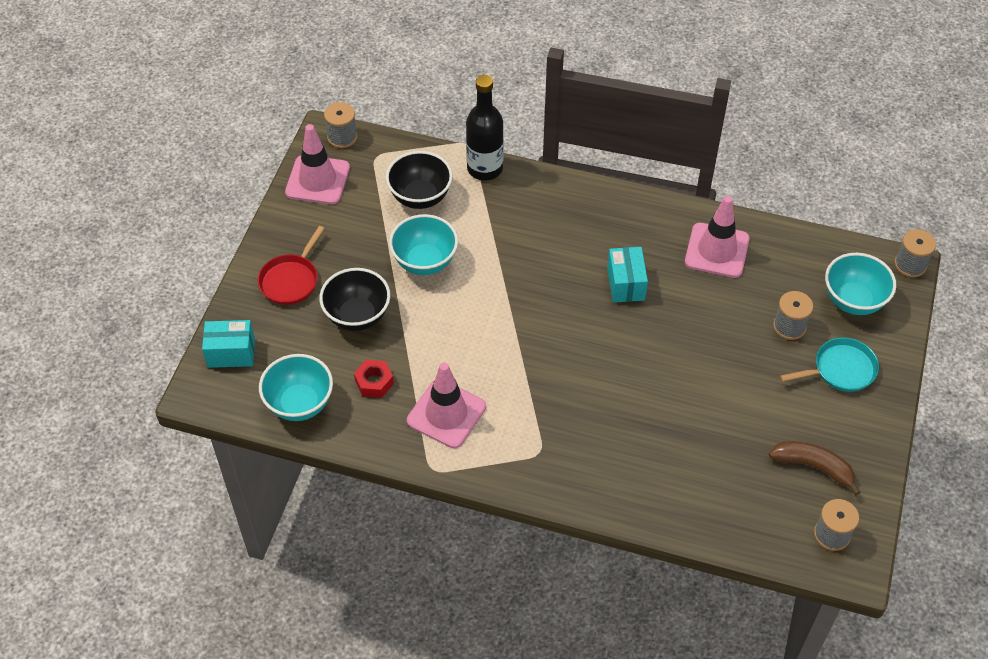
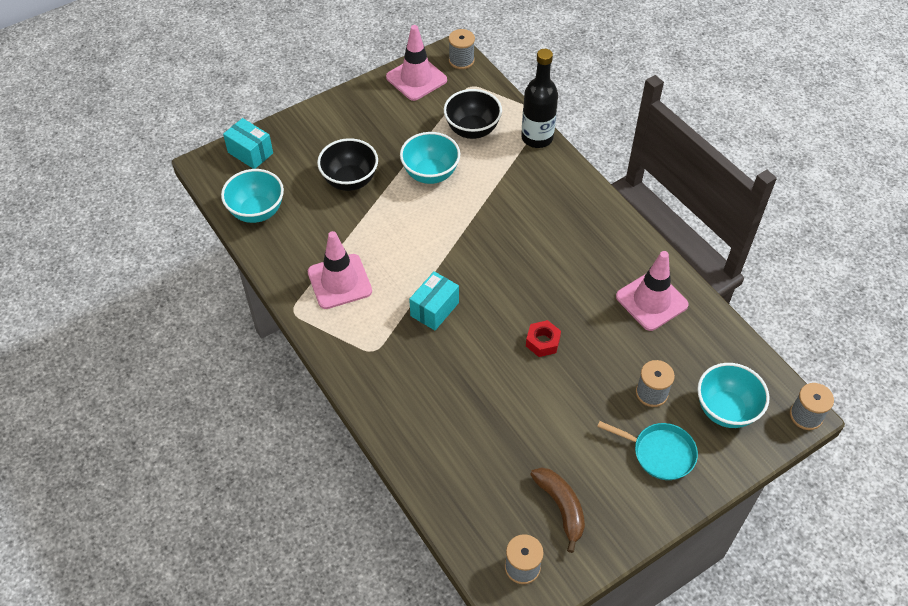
camera: 40 degrees right, 0 degrees up
(291, 280) = (333, 131): red pan -> none
(374, 382) = (316, 229): red nut -> red nut (542, 342)
(626, 284) = (556, 279): turquoise box -> turquoise box (434, 309)

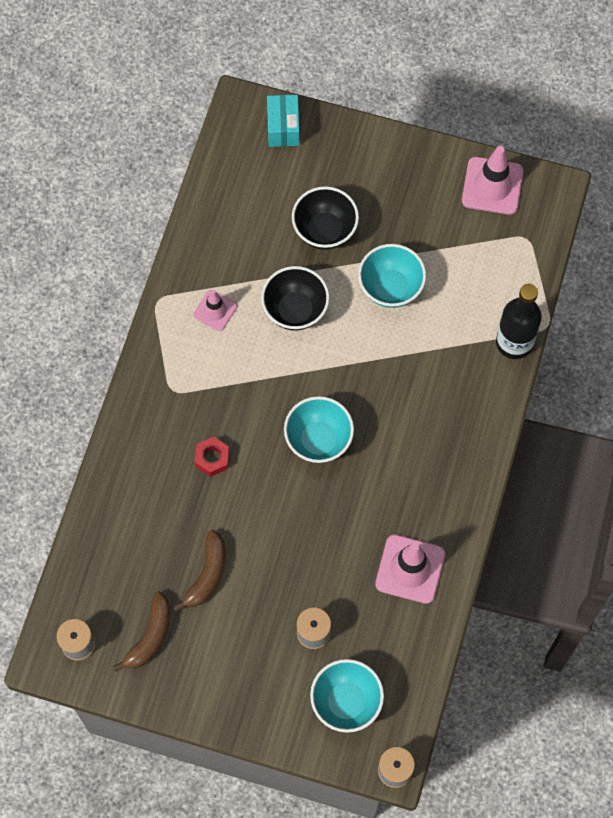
camera: 50 degrees right, 15 degrees up
(257, 212) = (228, 188): turquoise bowl -> turquoise bowl (318, 440)
(339, 281) = (215, 310): pink traffic cone -> pink traffic cone, size x0.60
(434, 309) = (251, 404): turquoise box -> none
(461, 60) = (551, 205): grey spool -> none
(472, 130) = (473, 281): black bowl -> black bowl (295, 310)
(542, 342) = (291, 512): red nut -> red nut (212, 458)
(544, 431) = (207, 574): none -> brown banana
(660, 453) = (260, 677): turquoise pan -> none

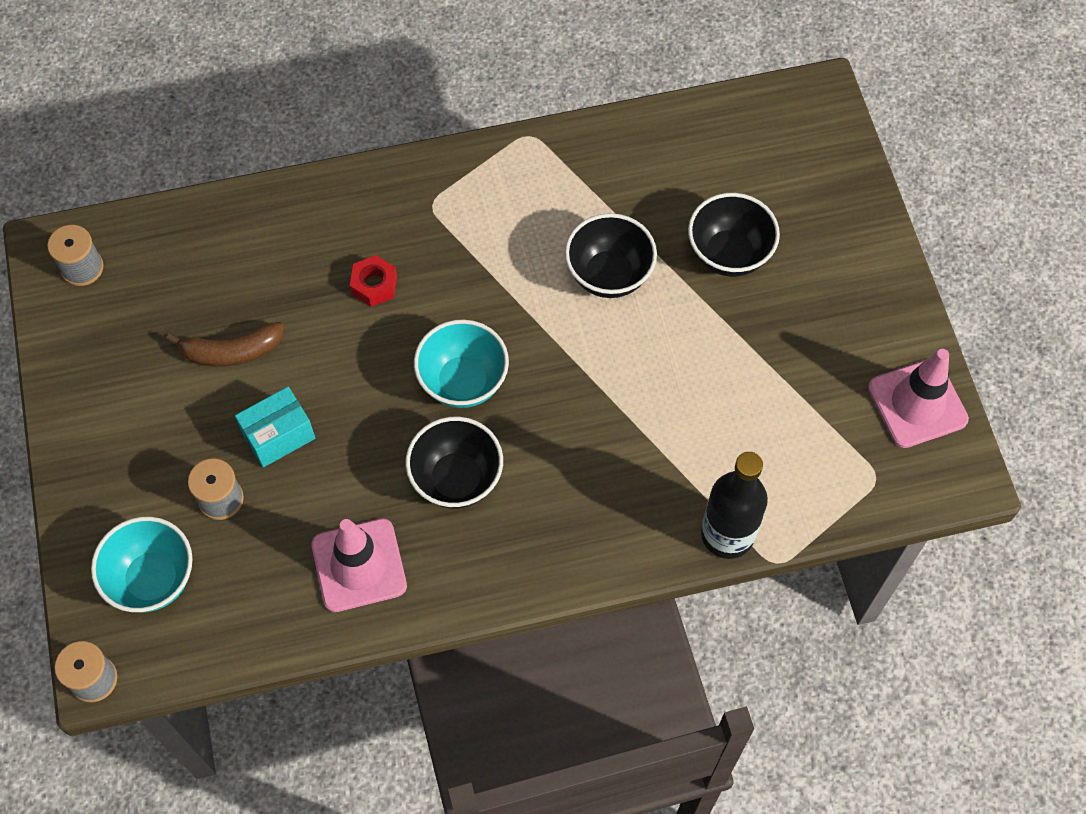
camera: 60 degrees right, 5 degrees down
(150, 636) = (127, 333): brown banana -> none
(215, 310) = (554, 196): pink traffic cone -> none
(283, 128) = (826, 147): turquoise box -> turquoise box (278, 436)
(385, 480) = (456, 479): none -> black bowl
(390, 288) = (705, 360): turquoise bowl -> none

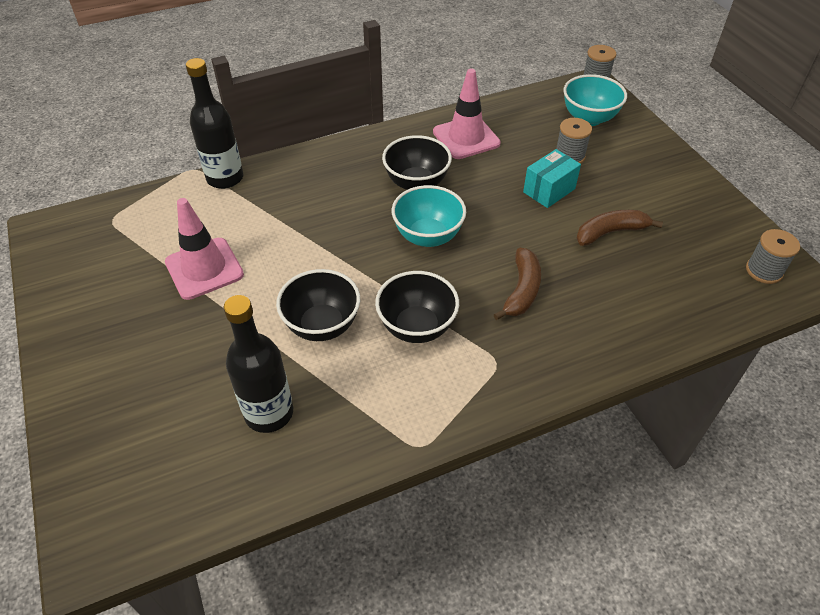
camera: 170 degrees right, 15 degrees down
(374, 285) = (522, 290): red nut -> brown banana
(669, 187) = (269, 413): none -> black bottle
(729, 254) = (212, 358): black bowl -> black bowl (417, 327)
(917, 403) = (66, 268): pink traffic cone -> pink traffic cone (204, 268)

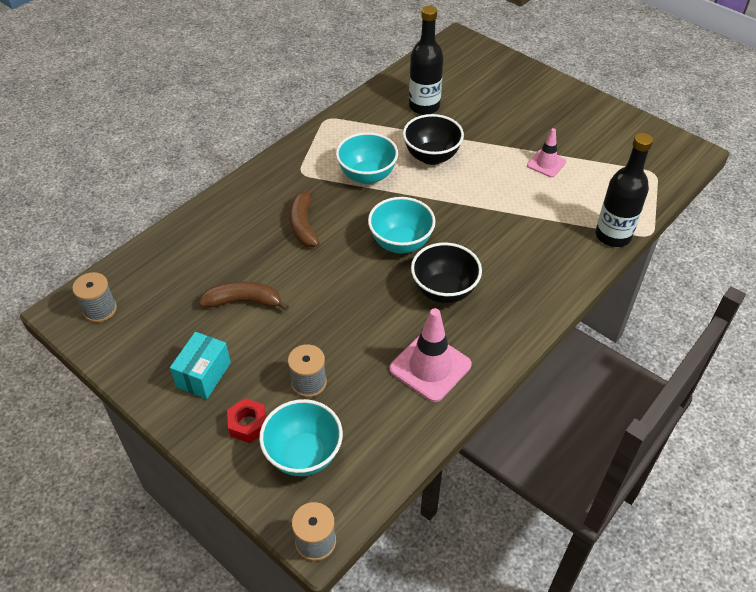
camera: 155 degrees right, 0 degrees up
(204, 268) = (546, 164): pink traffic cone -> pink traffic cone, size x0.60
(417, 327) = (367, 176): black bowl -> turquoise bowl
(549, 190) = (315, 328): turquoise box -> turquoise box (203, 375)
(610, 232) = (244, 301): brown banana -> brown banana turned 135 degrees counterclockwise
(627, 145) = (248, 424): none -> red nut

